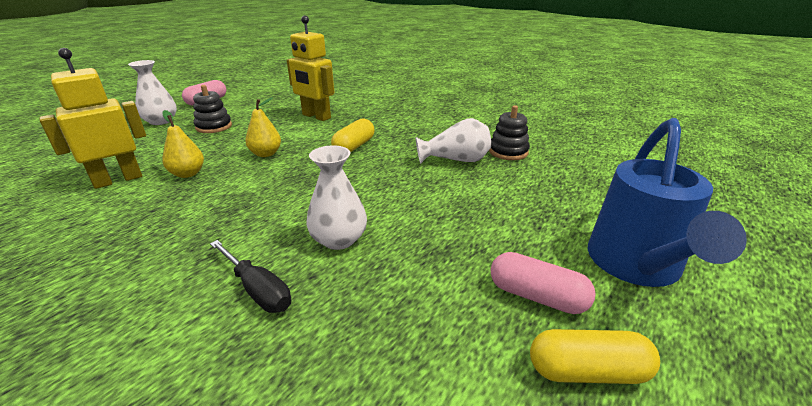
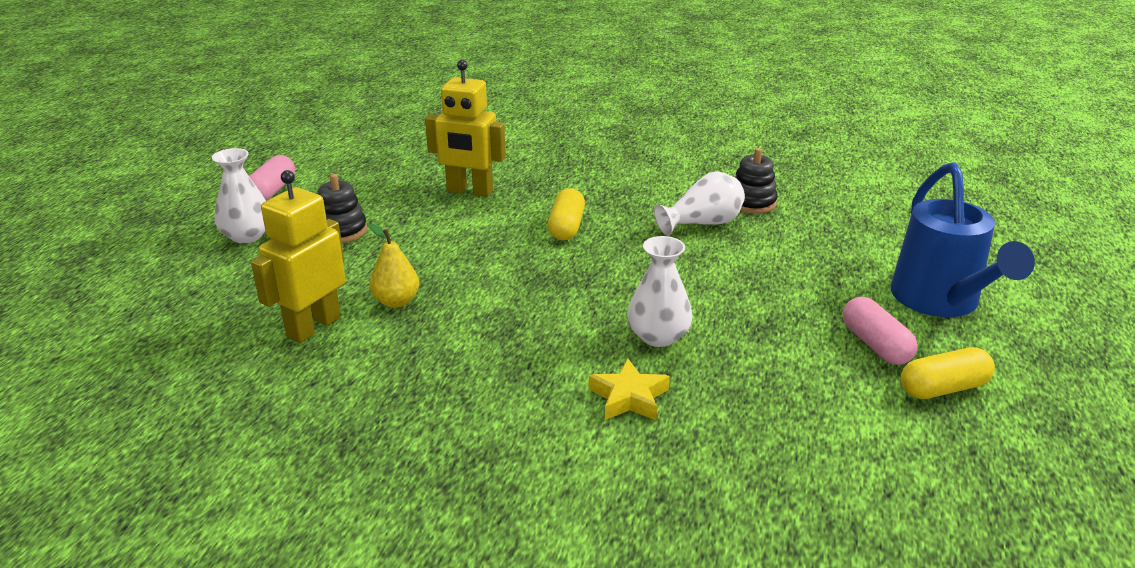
camera: 20 degrees left, 0 degrees up
(258, 290) = (629, 397): black screwdriver -> yellow star
(266, 154) = (465, 257): yellow pear -> none
(537, 296) = (875, 345): pink capsule -> pink capsule turned 60 degrees clockwise

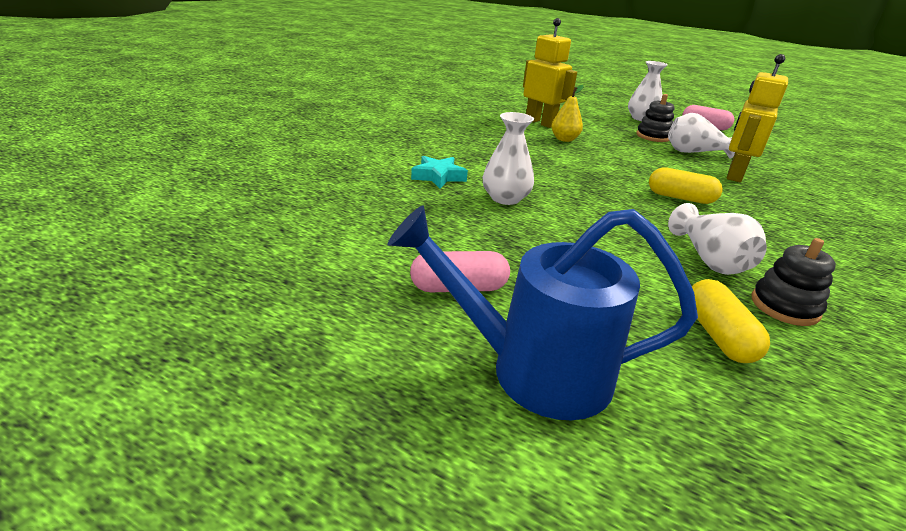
camera: 100 degrees right, 0 degrees up
(400, 207) = (694, 153): none -> white vase
(629, 397) = (438, 177): yellow star -> turquoise star
(943, 388) = (373, 300): yellow capsule -> yellow capsule (717, 335)

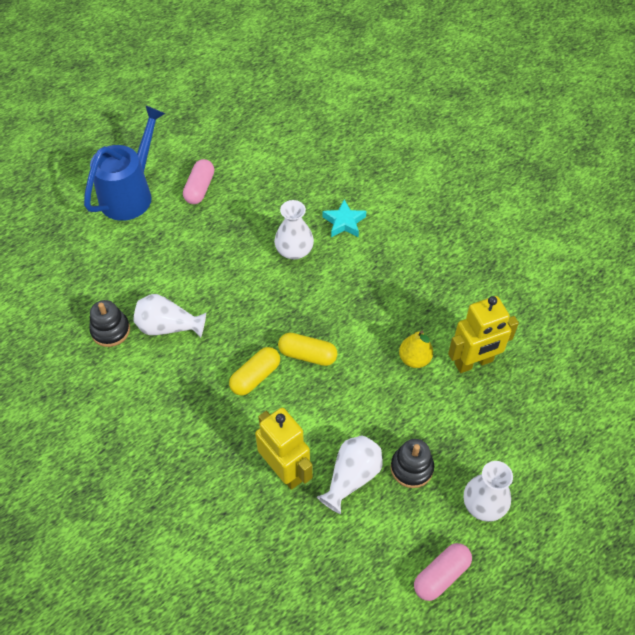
camera: 115 degrees right, 25 degrees up
(717, 335) = (110, 278): yellow capsule -> yellow capsule (307, 355)

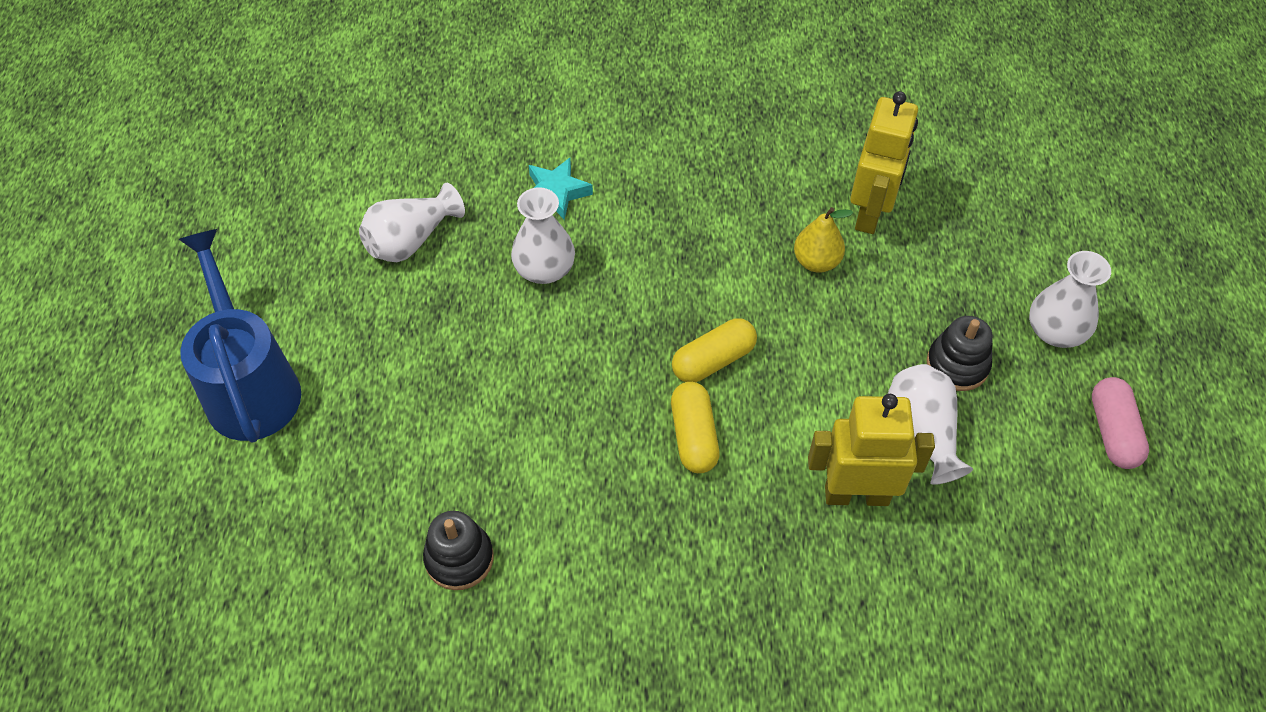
camera: 50 degrees left, 0 degrees up
(168, 327) = (523, 484): white vase -> white vase (411, 240)
(200, 188) = (334, 301): pink capsule -> none

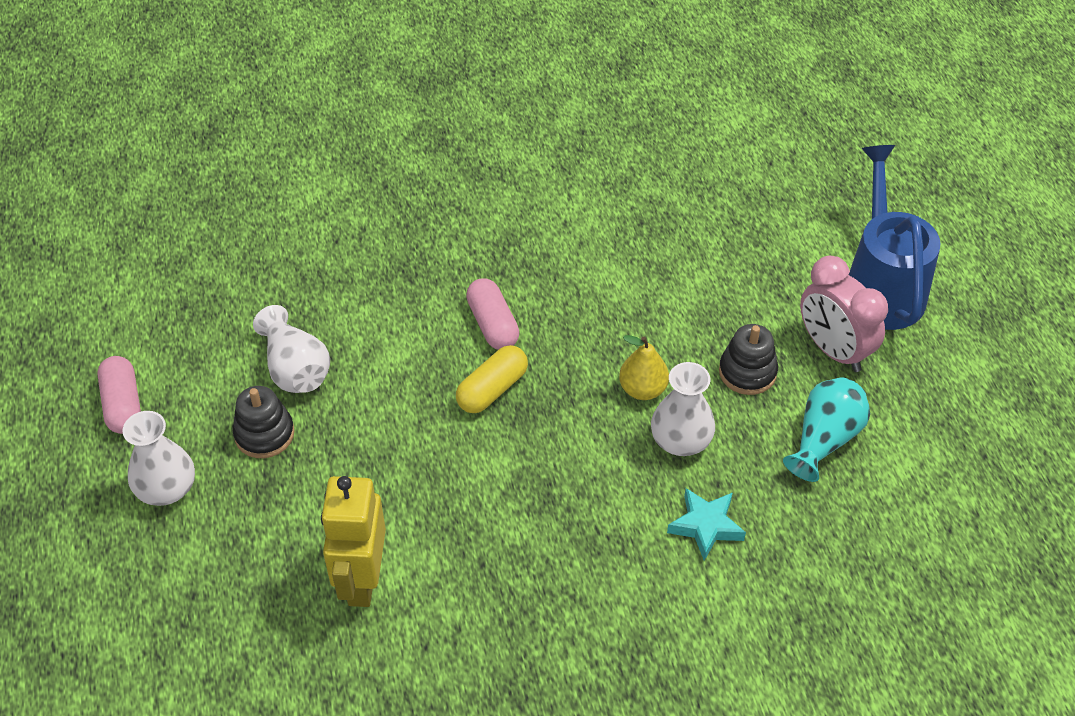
camera: 165 degrees right, 5 degrees down
(250, 384) = (881, 285): blue watering can -> blue watering can turned 150 degrees counterclockwise
(347, 324) = (833, 350): none -> pink clock
(411, 240) = (824, 439): white vase -> turquoise vase
(459, 558) = (644, 207): black stacking toy -> black stacking toy (747, 372)
(694, 436) = (493, 324): yellow capsule -> pink capsule
(816, 262) = (412, 509): yellow pear -> yellow pear (642, 389)
(856, 494) = (348, 310): yellow robot -> none

